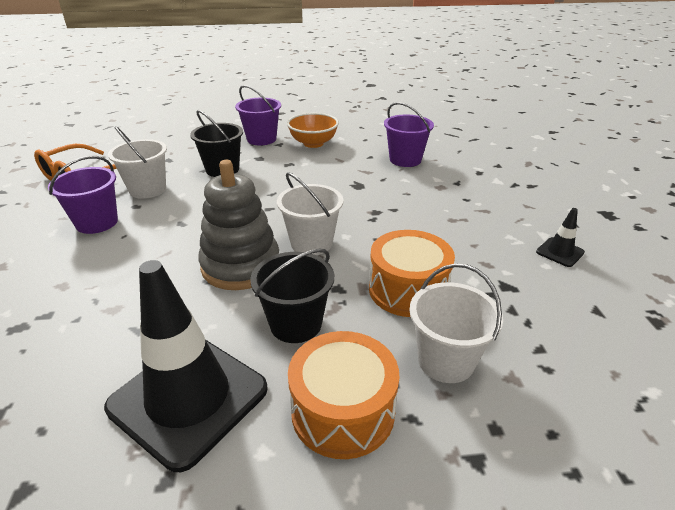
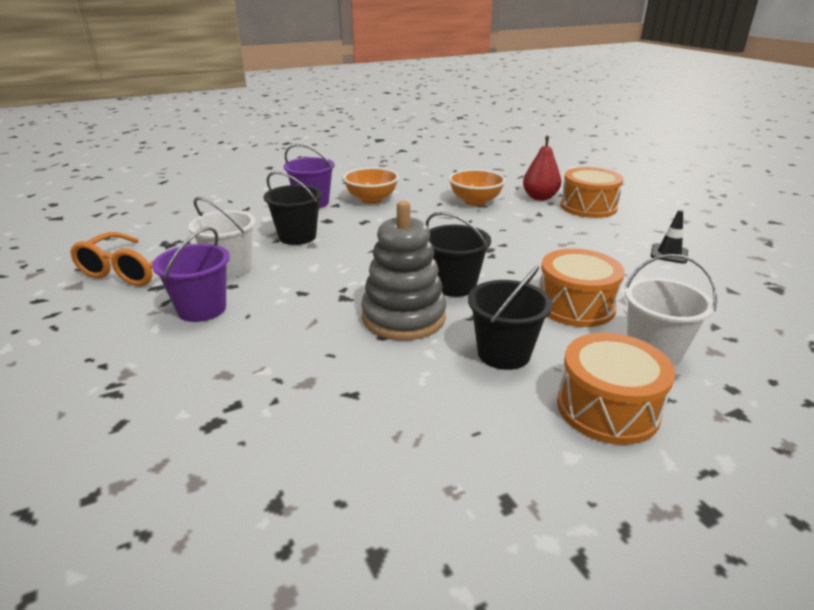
camera: 20 degrees left, 5 degrees down
(188, 398) = (463, 435): black traffic cone -> none
(311, 243) = (454, 285): white bucket -> black bucket
(405, 160) = (475, 201): purple bucket -> orange bowl
(473, 165) = (539, 197): none -> red pear
(515, 183) = (588, 207): none -> orange drum

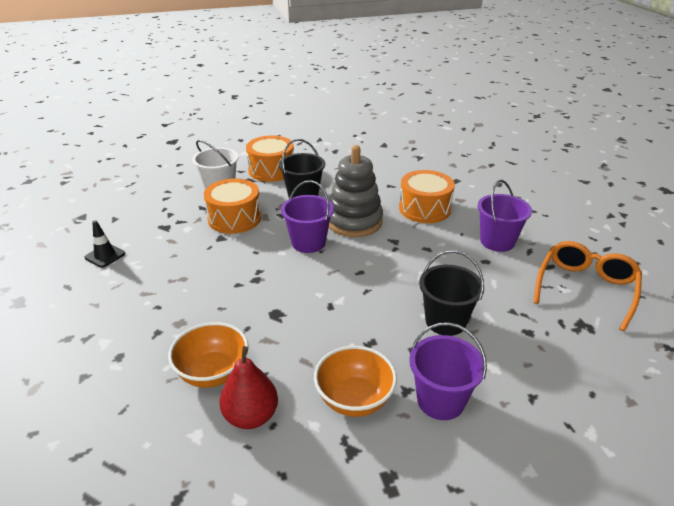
camera: 170 degrees left, 5 degrees up
(230, 268) = (497, 281): white bucket -> none
(454, 285) = (308, 243): black bucket -> purple bucket
(539, 197) = (119, 372): red pear -> red pear (251, 416)
(588, 207) = (84, 340): orange drum -> orange drum (424, 209)

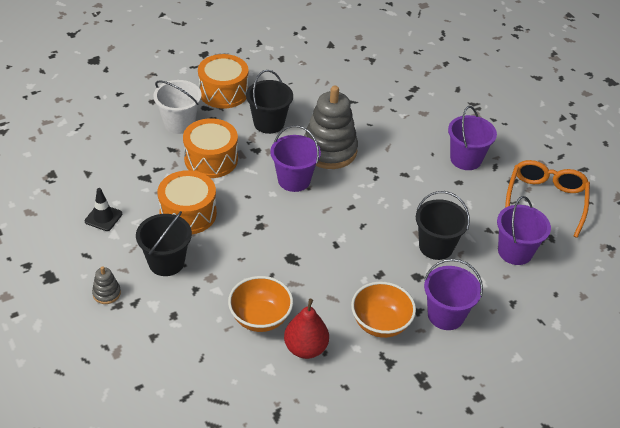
camera: 15 degrees left, 10 degrees up
(63, 325) = (106, 293): none -> grey stacking toy
(142, 302) = (166, 262): none -> black bucket
(424, 209) = (392, 128): orange drum -> orange drum (188, 213)
(542, 338) = (515, 252): none -> purple bucket

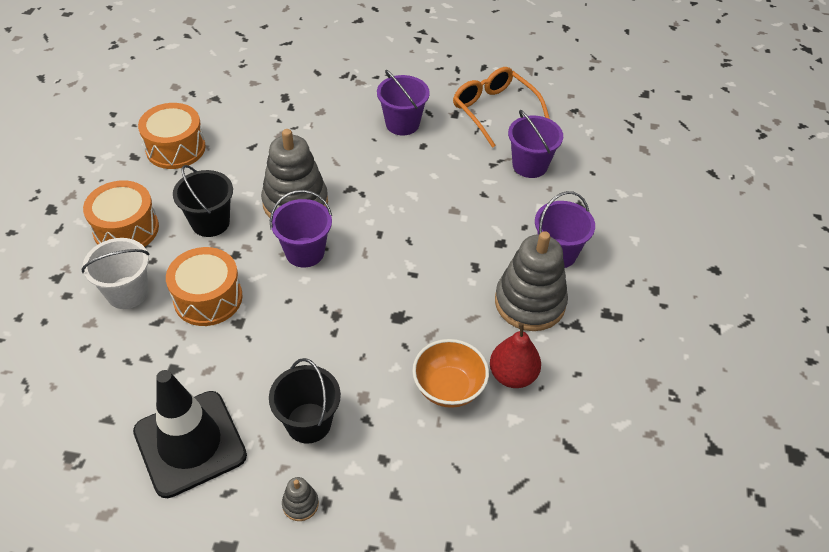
camera: 50 degrees left, 5 degrees up
(103, 217) = (190, 443): black traffic cone -> black traffic cone, size x2.34
(188, 213) = (261, 363): orange drum -> orange drum (175, 148)
(380, 323) = (529, 303): orange bowl -> grey stacking toy
(436, 246) = (479, 209): black bucket -> none

